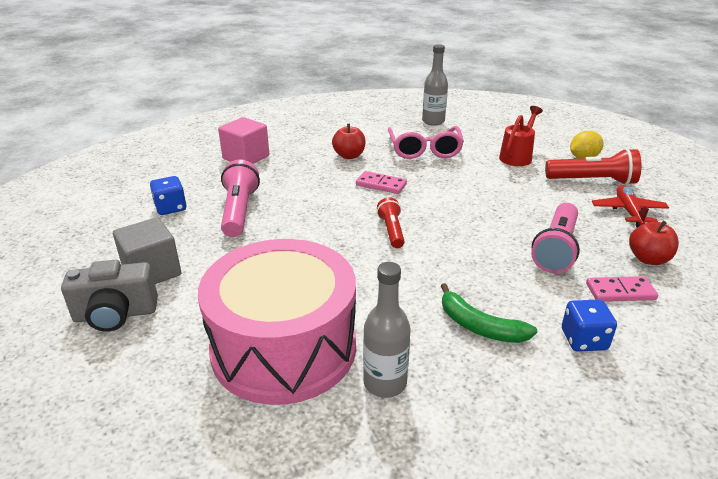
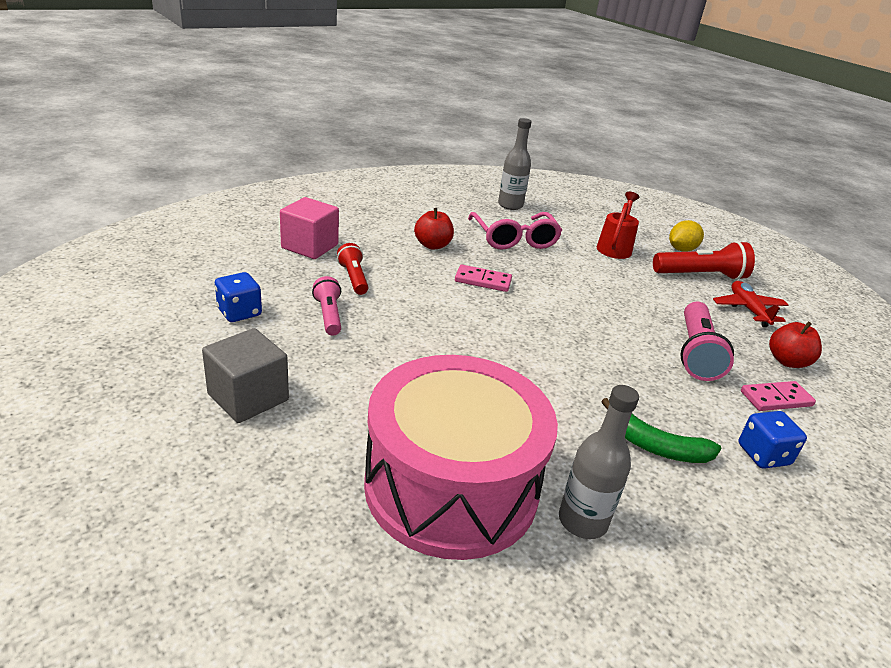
camera: 15 degrees left, 0 degrees up
(116, 314) = (223, 457): grey camera -> none
(239, 211) = (329, 315): pink flashlight -> pink flashlight, size x0.61
(391, 231) = (517, 336): red flashlight -> red flashlight (354, 278)

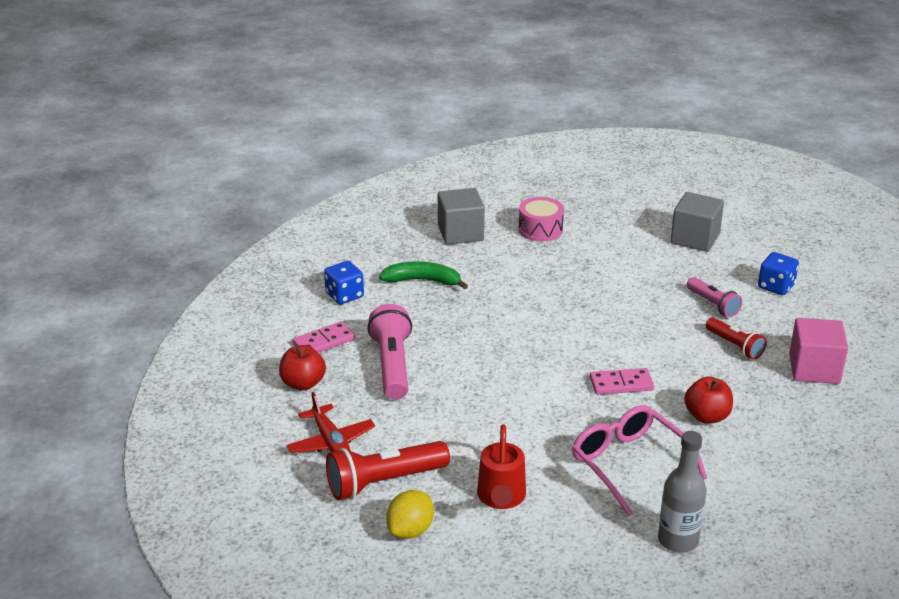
camera: 165 degrees right, 0 degrees up
(451, 486) = (540, 229): pink drum -> pink drum, size x0.42
(582, 521) = (460, 233): grey bottle -> grey cube

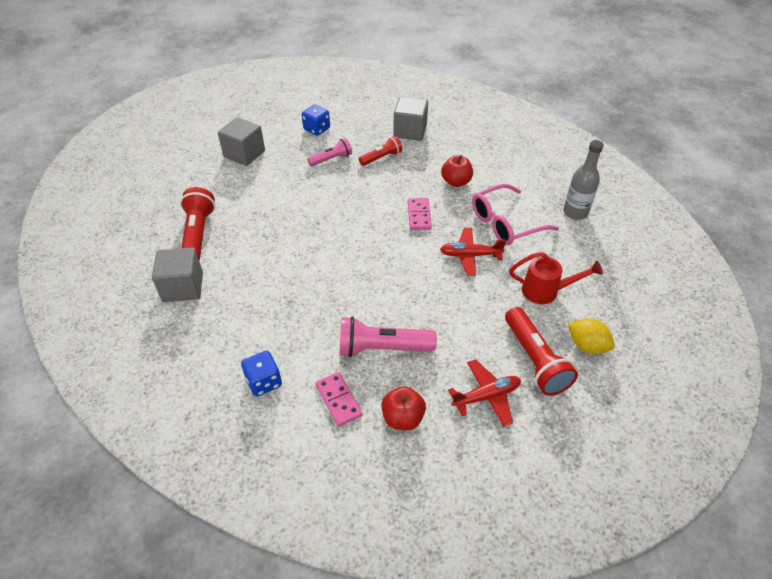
camera: 85 degrees left, 15 degrees up
(423, 281) = (255, 319): green banana -> none
(540, 229) = (198, 234): pink drum -> red flashlight
(554, 430) = (470, 255): none -> red plane
(814, 369) = (410, 131): pink cube -> grey cube

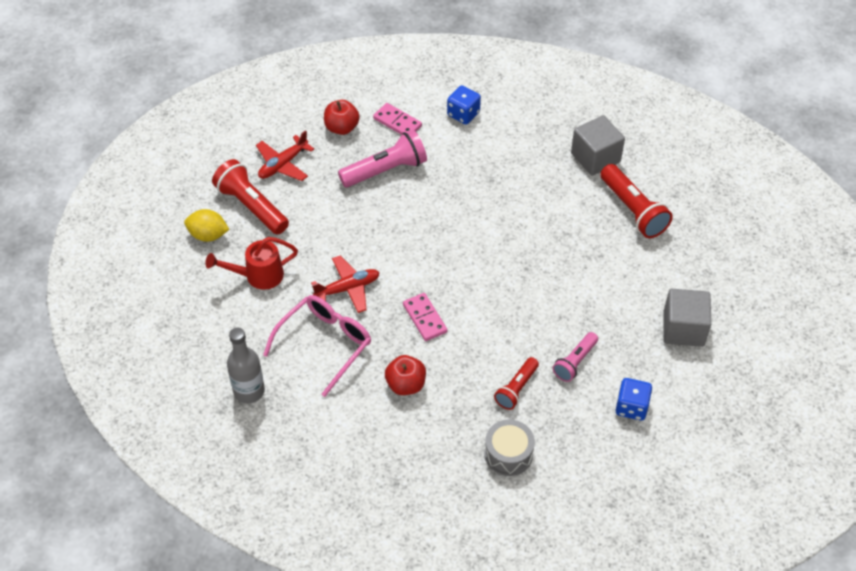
camera: 155 degrees right, 5 degrees up
(410, 131) = (508, 454): grey cube -> grey drum

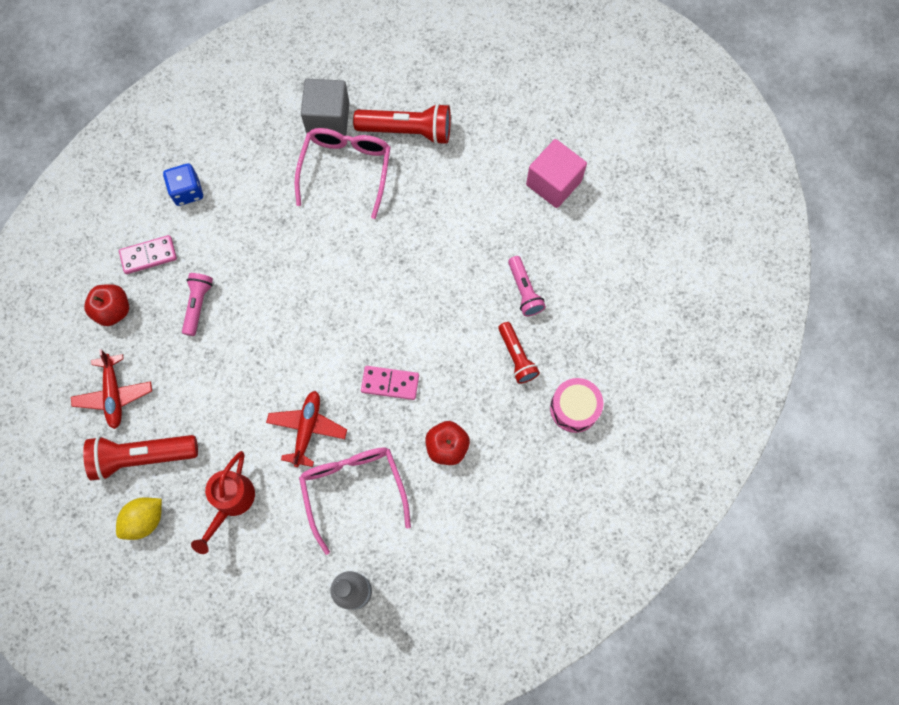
camera: 55 degrees left, 20 degrees up
(386, 170) = (198, 305): pink flashlight -> pink flashlight, size x0.61
(508, 454) = (574, 408): grey drum -> pink drum
(566, 192) = (346, 169): none -> pink glasses
(631, 407) = (597, 279): blue dice -> none
(683, 329) = (553, 183): grey cube -> pink cube

